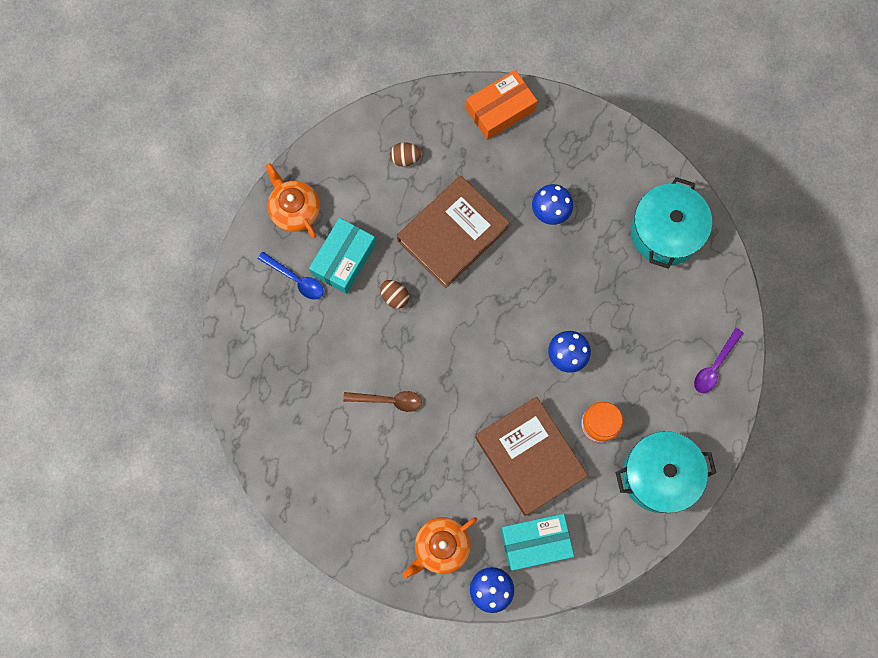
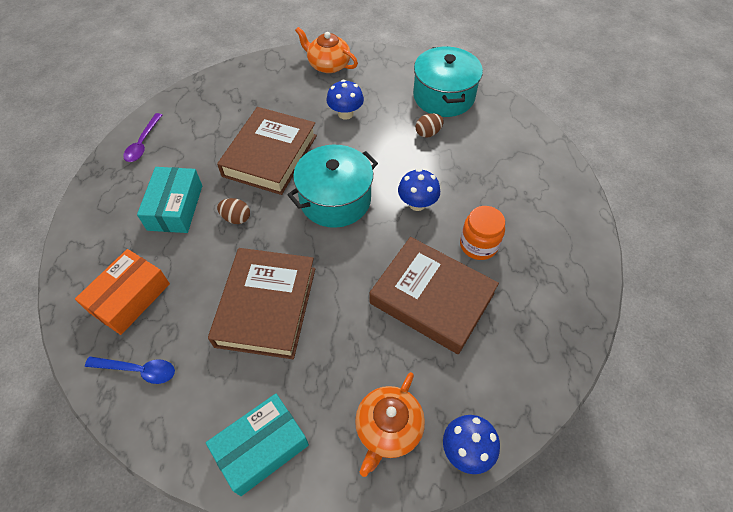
camera: 25 degrees left, 20 degrees down
(294, 209) = (114, 187): orange teapot -> orange teapot (328, 65)
(296, 279) = (131, 239): blue spoon -> blue spoon (138, 370)
(388, 400) = (266, 306): brown spoon -> brown book
(405, 158) = (206, 120): brown egg -> brown egg (428, 133)
(500, 110) = (272, 69): orange box -> orange box (130, 298)
(535, 542) = (484, 376): turquoise box -> turquoise box (261, 447)
(659, 475) = (557, 263): turquoise pot -> turquoise pot (335, 199)
(714, 366) = (543, 165): purple spoon -> purple spoon (143, 143)

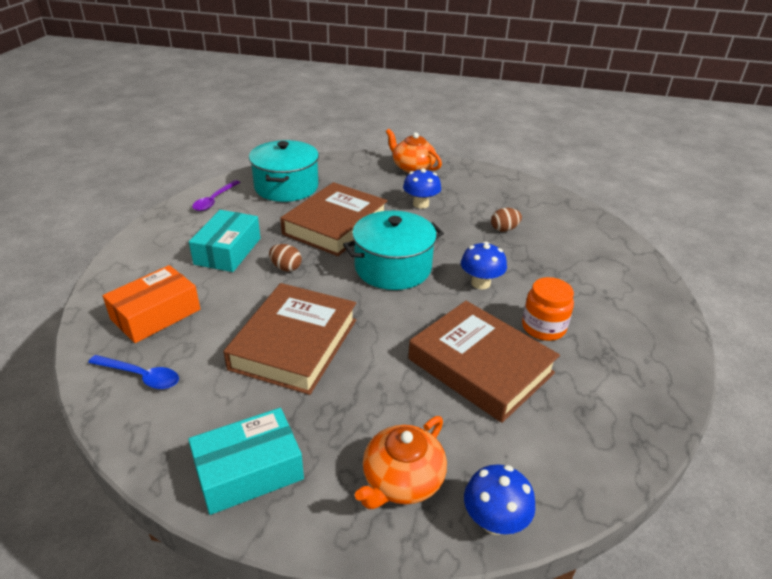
camera: 10 degrees right, 20 degrees down
(443, 96) = (526, 204): turquoise pot -> turquoise pot (286, 187)

